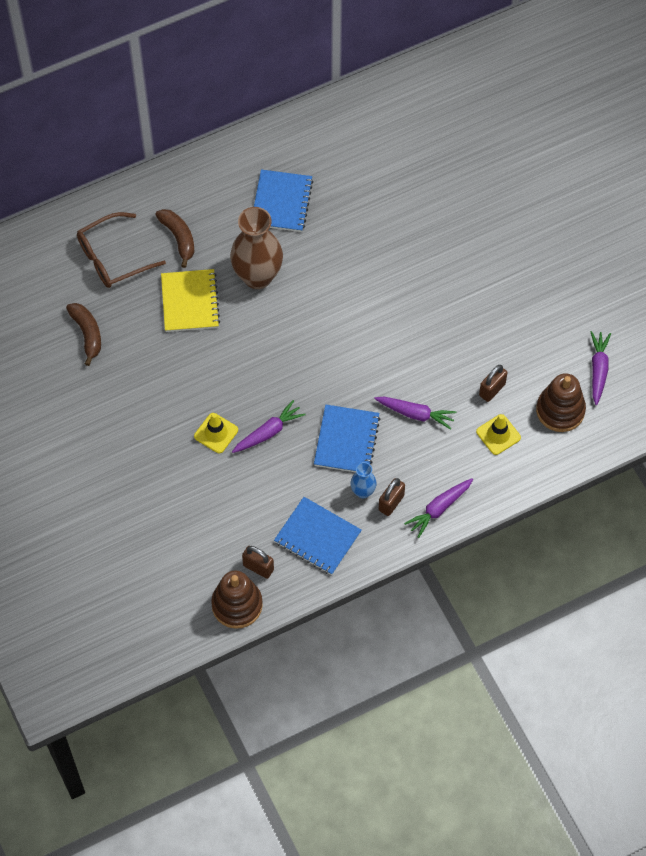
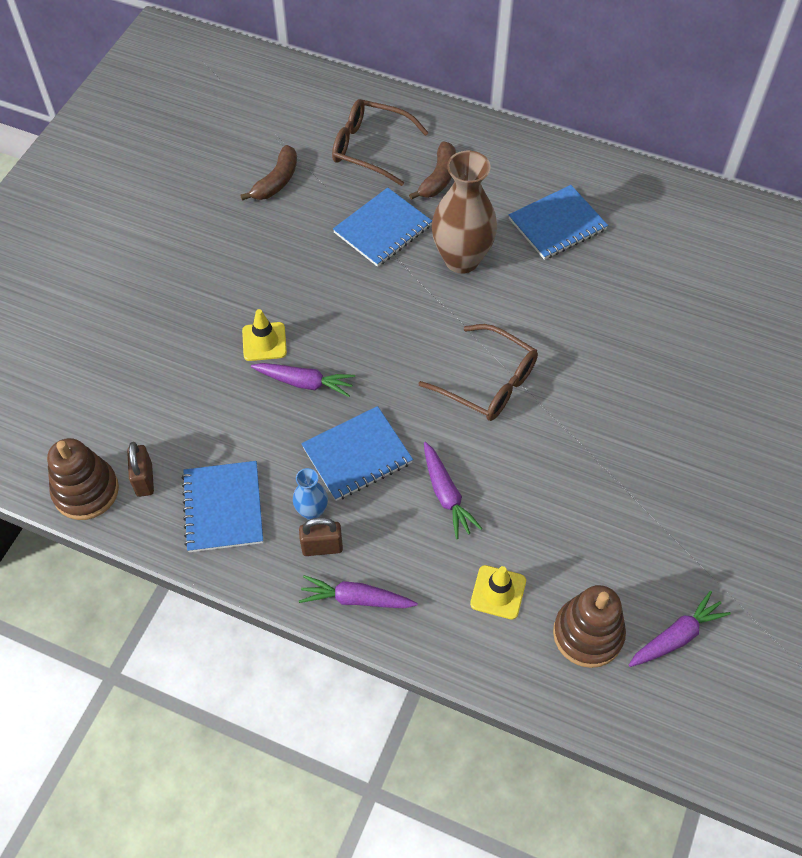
camera: 50 degrees right, 5 degrees down
(190, 302) = (382, 229): yellow notebook -> blue notebook
(361, 333) = (487, 382): none -> brown glasses
(492, 390) = (544, 546): brown padlock -> none

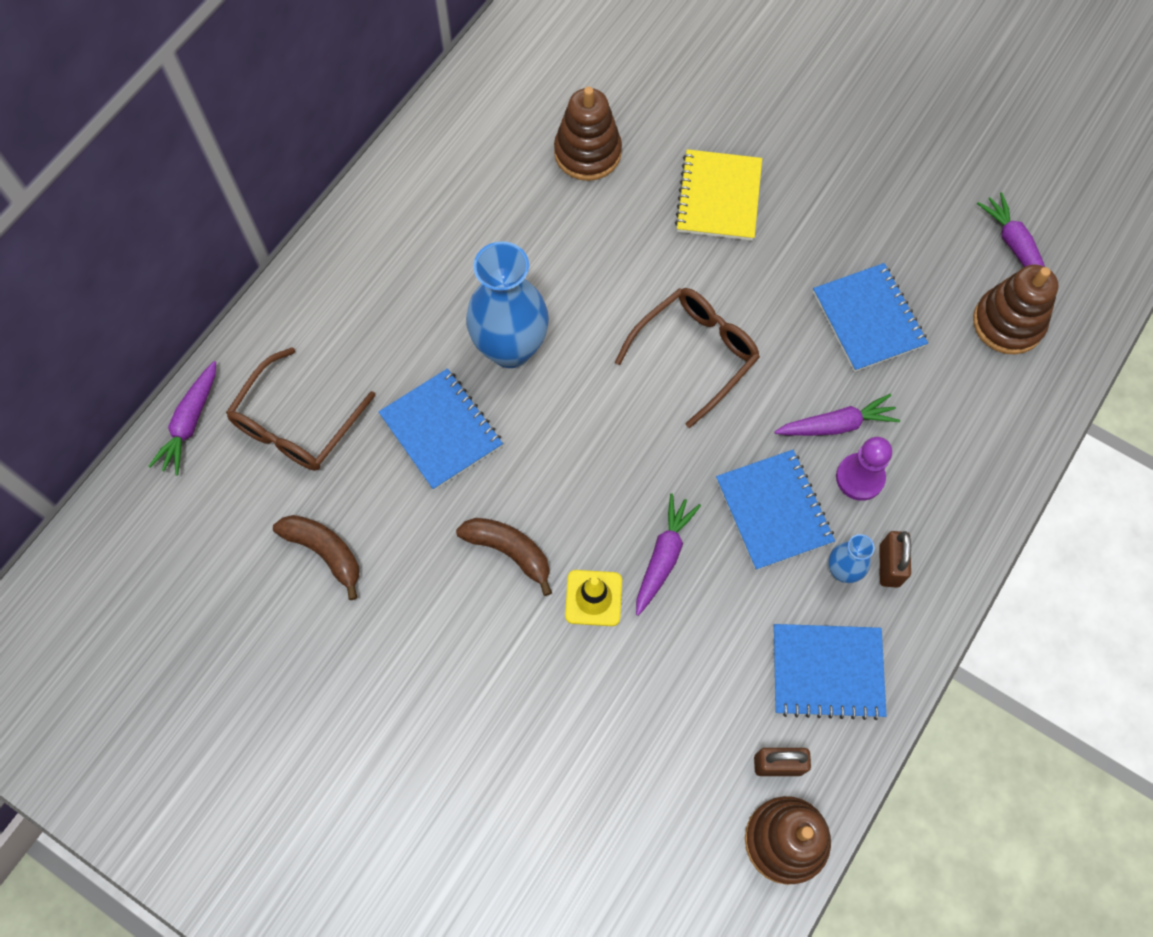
camera: 80 degrees left, 10 degrees up
(356, 599) = (954, 538): purple carrot -> purple carrot (190, 423)
(400, 517) = (860, 477): none -> purple pawn
(438, 178) = (372, 350): brown banana -> brown banana (509, 551)
(461, 259) = (510, 348): brown vase -> blue vase
(498, 592) = (957, 396): yellow traffic cone -> none
(557, 224) = (479, 234): blue notebook -> blue notebook (868, 319)
(647, 382) = (718, 197): none -> yellow notebook
(659, 282) = (587, 152): none -> brown stacking toy

